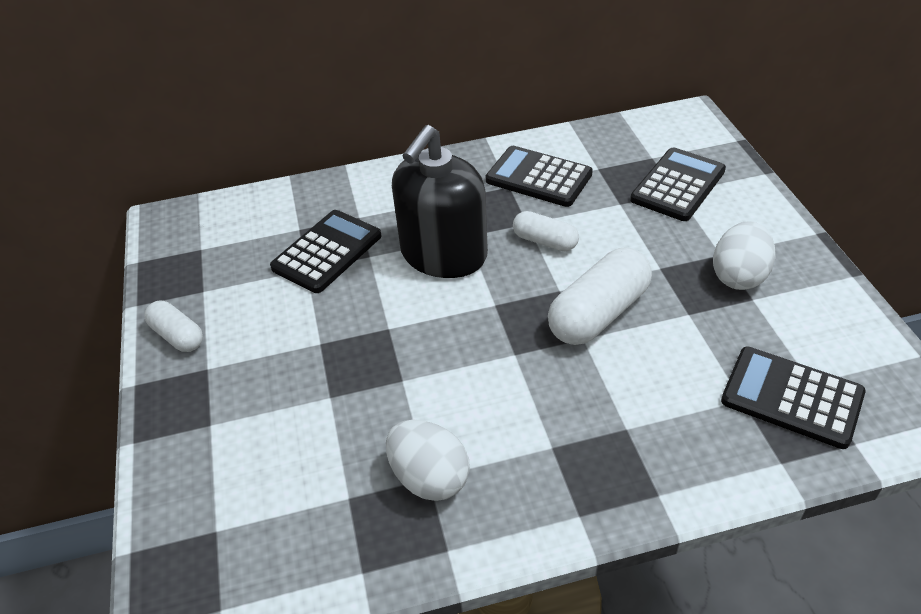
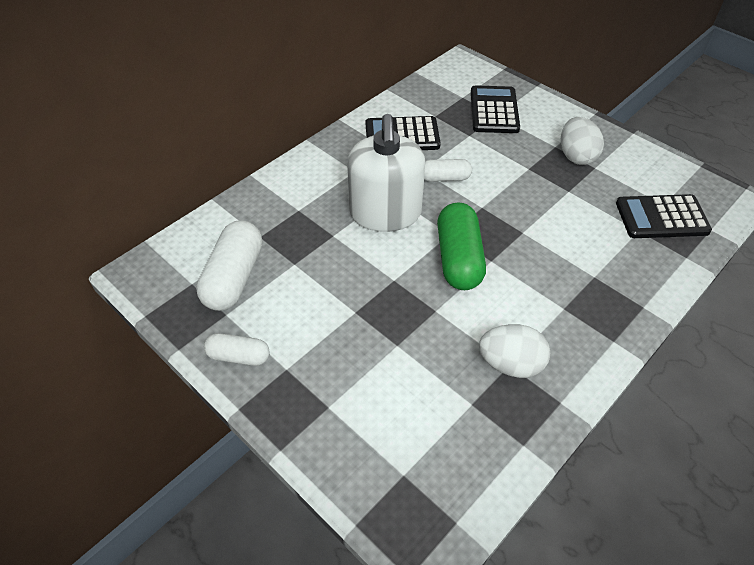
camera: 35 degrees left, 5 degrees up
(327, 252) = (298, 245): black calculator -> none
(443, 254) = (385, 213): black soap dispenser -> white soap dispenser
(479, 336) = (459, 258): none -> green capsule
(598, 313) = (518, 212): white capsule -> white capsule (234, 277)

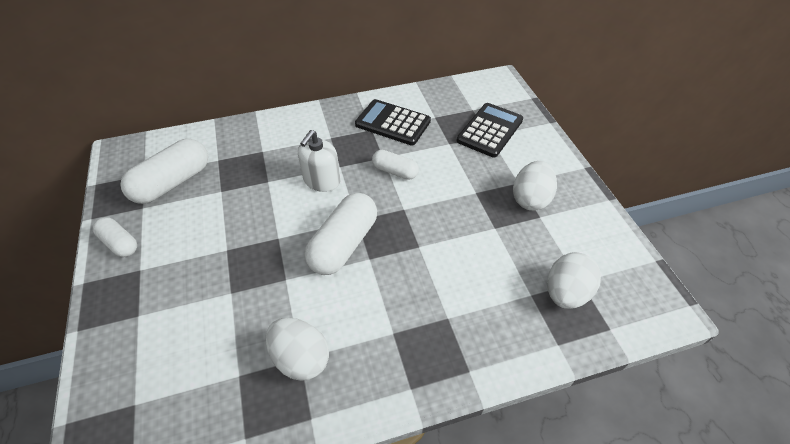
camera: 30 degrees right, 0 degrees up
(385, 213) = (322, 180): white soap dispenser -> white soap dispenser, size x0.60
(459, 258) = (344, 244): green capsule -> white capsule
(661, 217) = (566, 293): black calculator -> white egg

